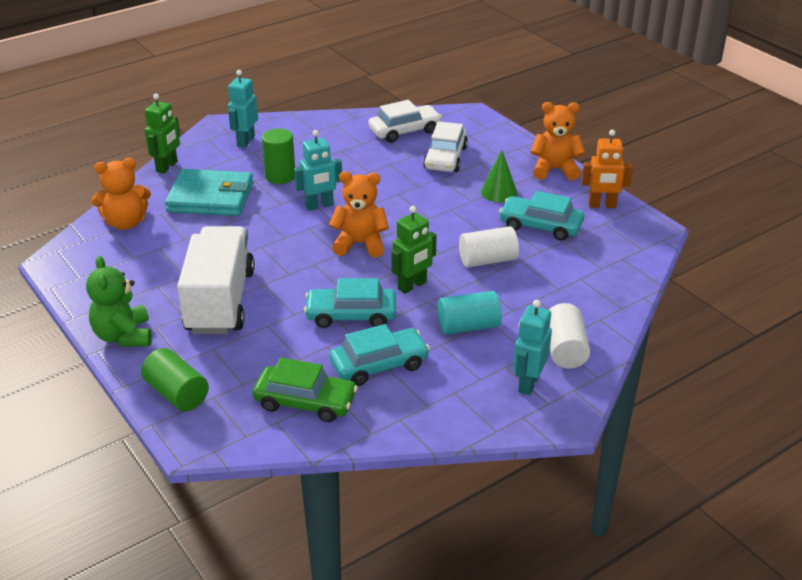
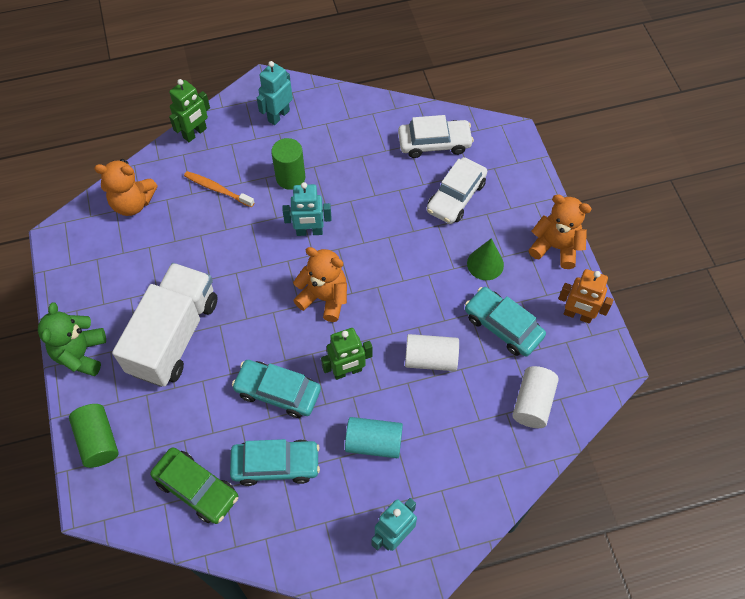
camera: 20 degrees right, 25 degrees up
(210, 197) = (217, 189): turquoise wallet -> orange toothbrush
(565, 349) = (446, 503): white cylinder -> white cylinder (532, 403)

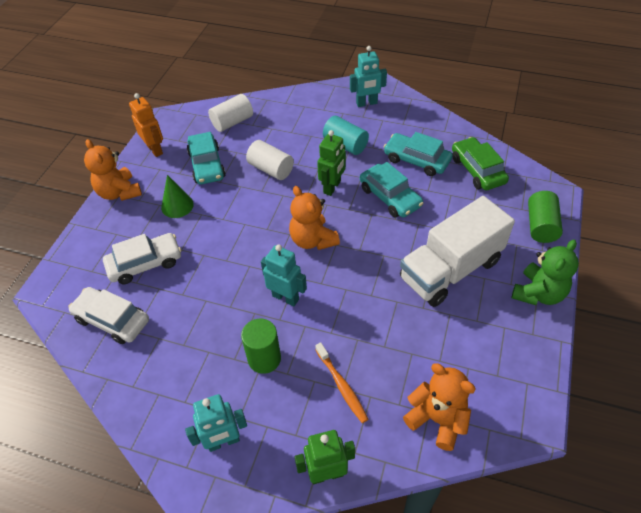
camera: 145 degrees left, 10 degrees down
(347, 371) = (332, 187): green robot -> green robot turned 105 degrees clockwise

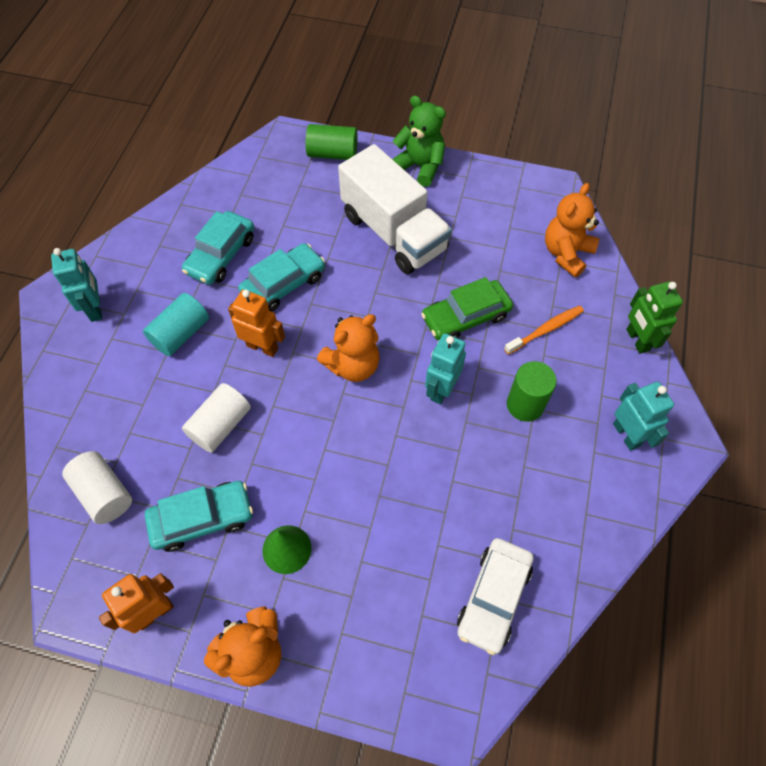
camera: 95 degrees left, 10 degrees up
(145, 263) = (397, 573): white car -> none
(332, 187) = (262, 347): green robot -> orange robot
(477, 170) = (244, 197): green car -> green car (465, 317)

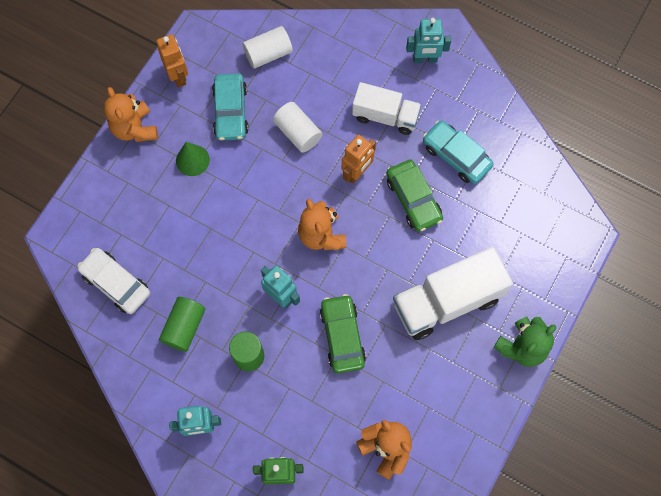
camera: 105 degrees right, 10 degrees up
(181, 333) = (385, 116): turquoise cylinder -> white truck
(283, 284) = (413, 199): turquoise car -> green car
(332, 153) = (555, 271): green cylinder -> green cylinder (184, 327)
(545, 330) = (312, 398): orange toothbrush -> none

